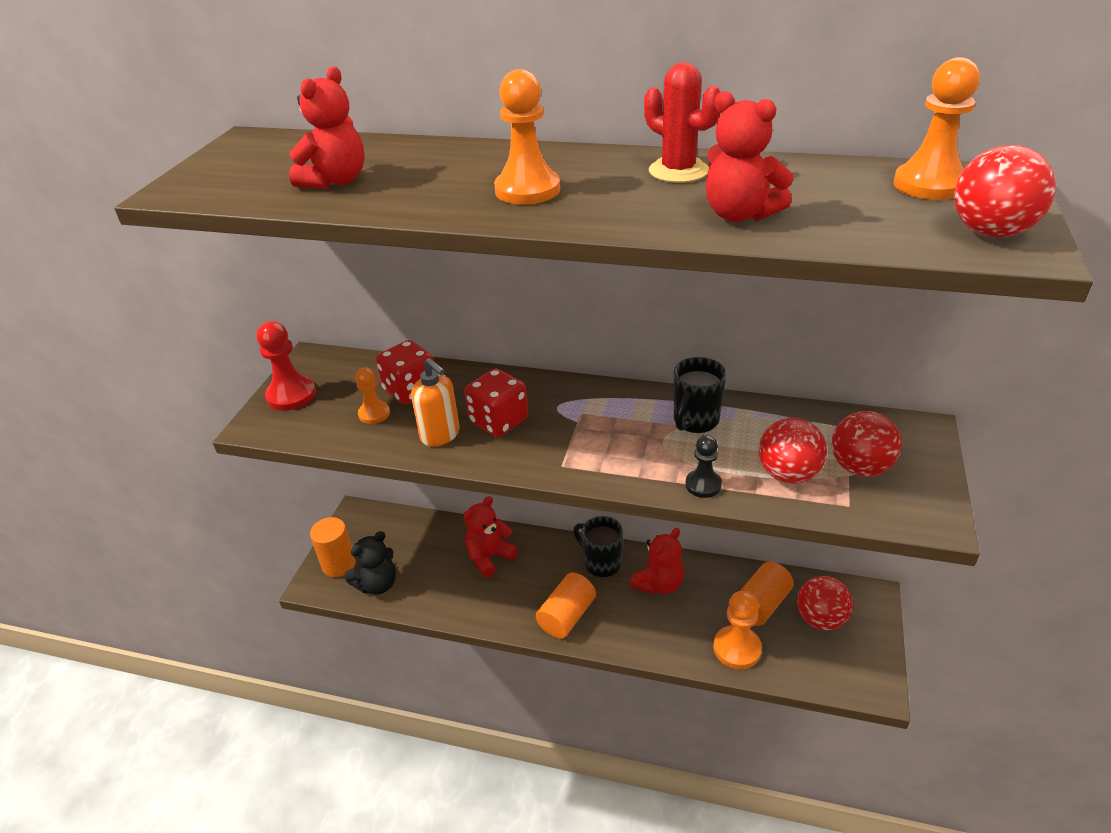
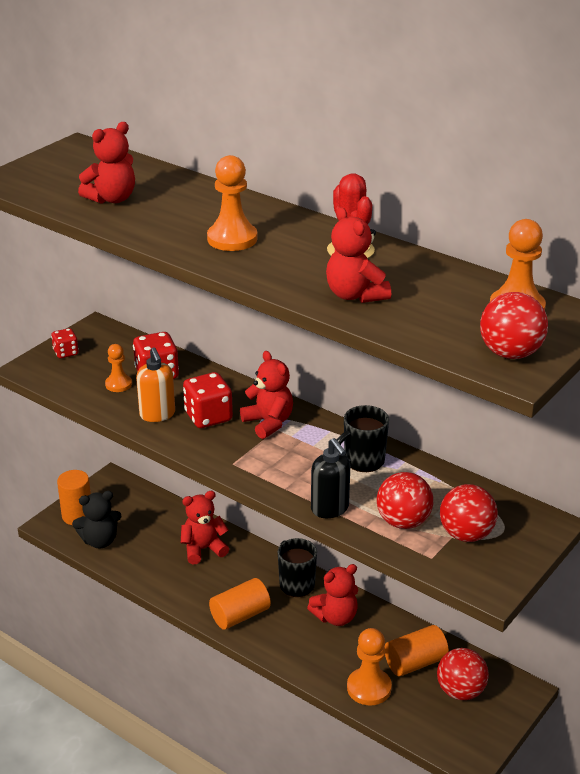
camera: 20 degrees right, 5 degrees down
(291, 395) = (66, 353): red pawn -> red dice
(568, 408) = (268, 423): none -> red teddy bear
(703, 485) = (330, 509): black pawn -> black soap dispenser

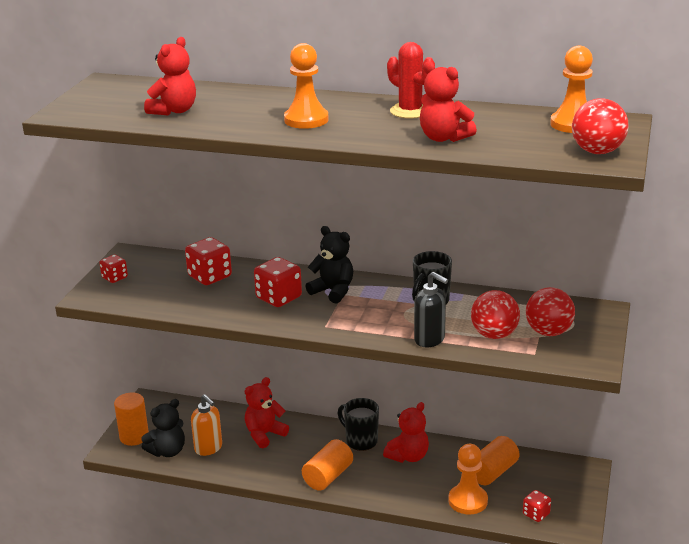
camera: 20 degrees left, 5 degrees down
(118, 384) = (181, 291): orange pawn -> none
(157, 415) = (233, 306): orange soap dispenser -> orange soap dispenser (208, 448)
(268, 423) = (333, 291): red teddy bear -> black teddy bear
(433, 726) = (536, 514): none -> red dice
(460, 691) = (540, 483): red ball -> none

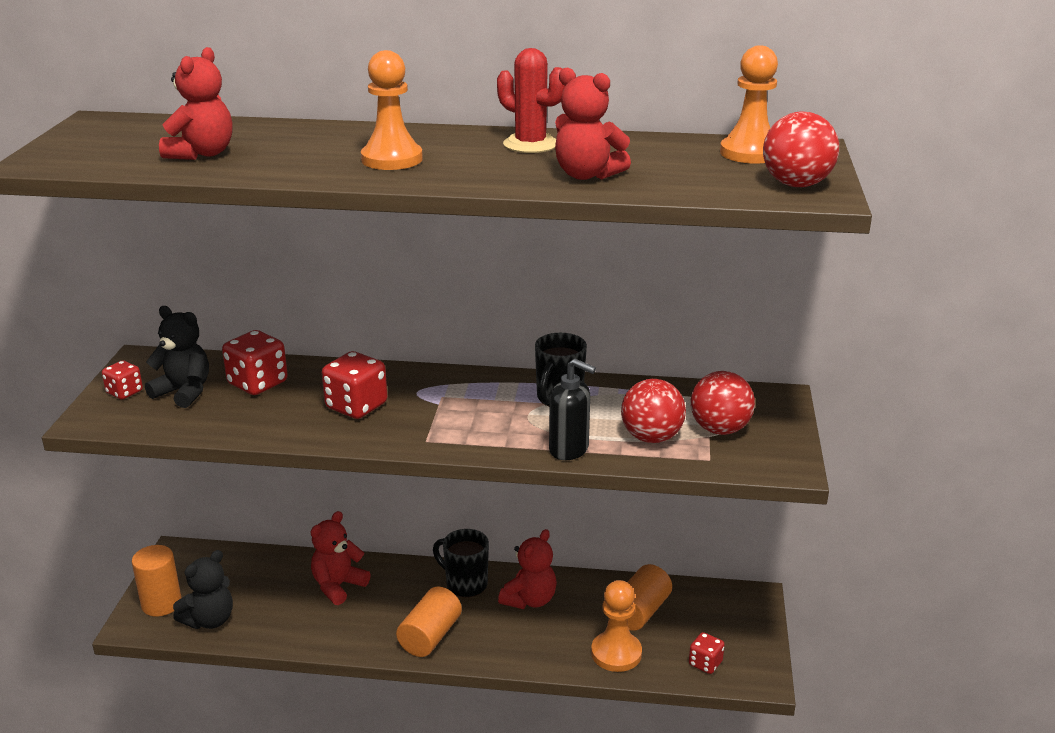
camera: 10 degrees left, 0 degrees up
(208, 448) = (265, 611): orange soap dispenser -> none
(333, 291) = (428, 393): black teddy bear -> black teddy bear (184, 392)

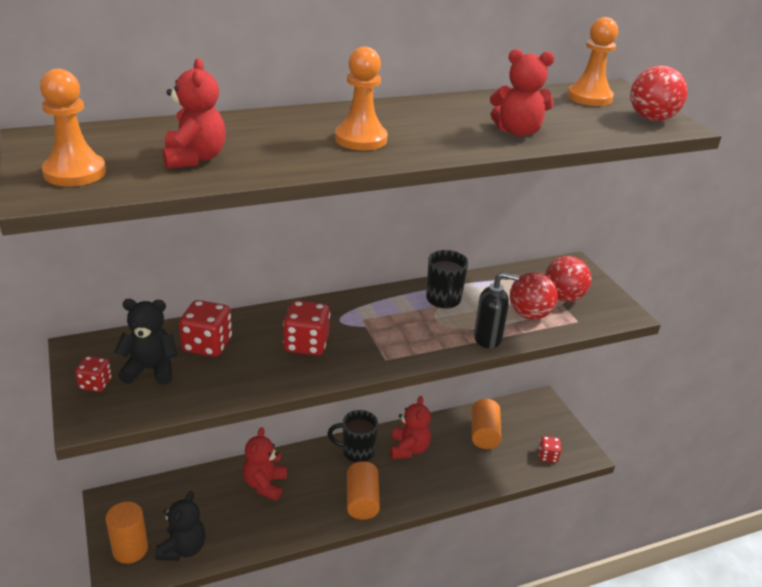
camera: 30 degrees left, 5 degrees up
(530, 144) = (441, 110): red cactus -> none
(616, 653) = (491, 468): orange pawn -> orange pawn (75, 172)

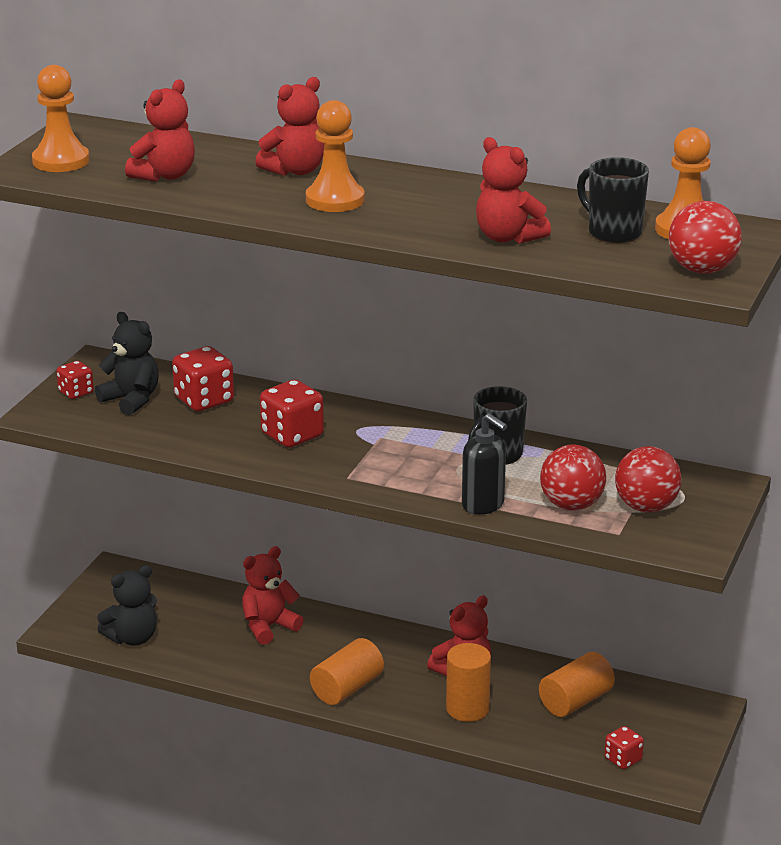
camera: 45 degrees right, 5 degrees down
(130, 549) = (89, 615): orange cylinder -> orange cylinder (467, 709)
(289, 126) = (295, 170): none -> red teddy bear
(356, 452) = (400, 646): black mug -> black mug (613, 232)

